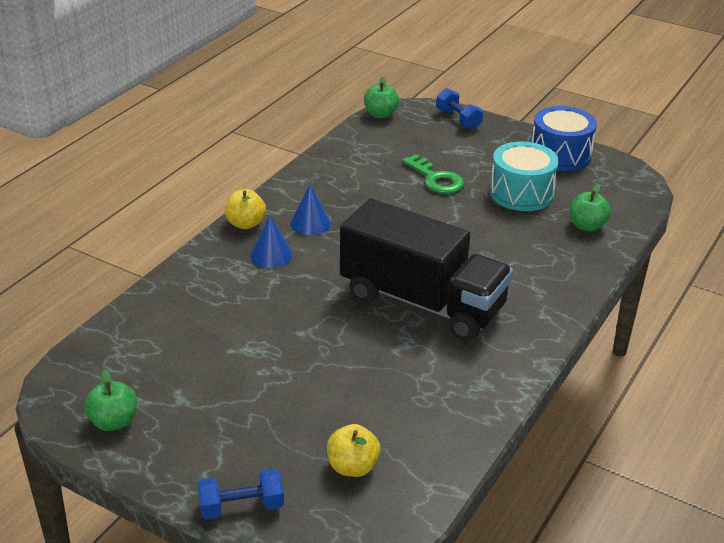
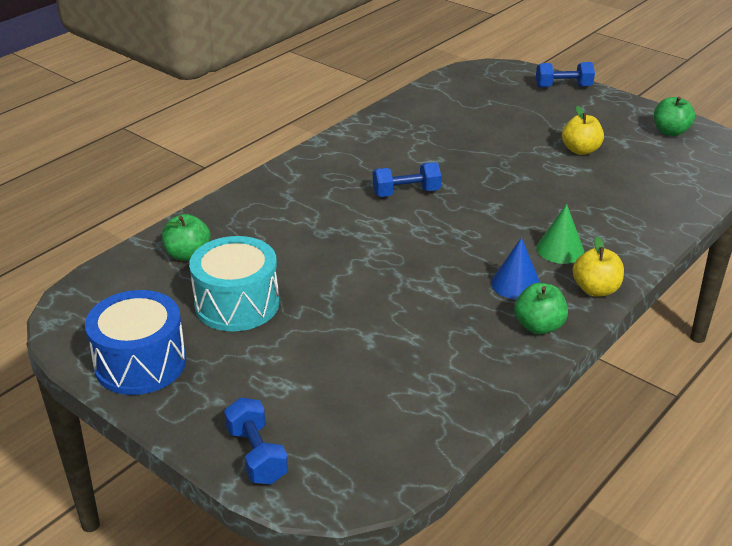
camera: 170 degrees left, 0 degrees up
(271, 255) = (560, 249): blue cone -> green cone
(352, 467) = (487, 98): yellow apple -> yellow apple (580, 150)
(380, 114) = (388, 482): green apple -> green apple (539, 326)
(422, 302) = (406, 193): black truck -> blue dumbbell
(436, 179) = (340, 336): green key -> none

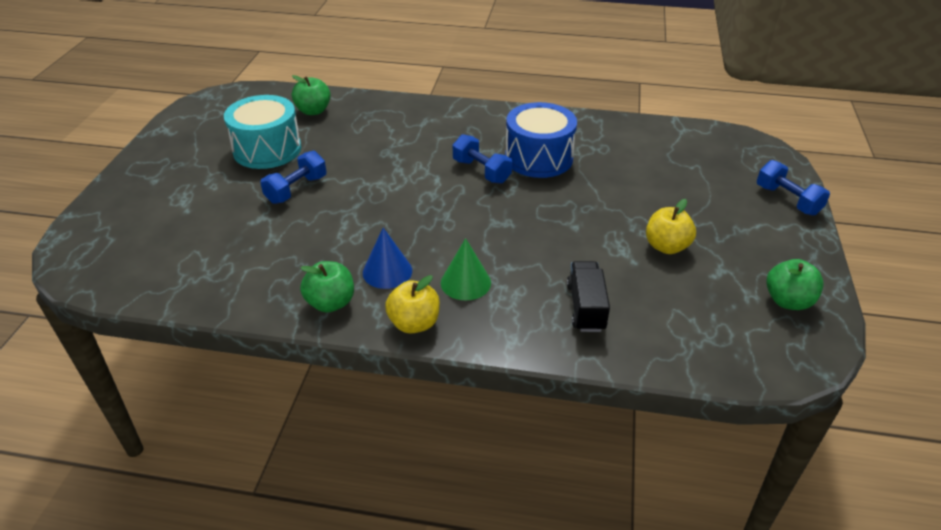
camera: 60 degrees right, 5 degrees up
(140, 363) = (180, 139): blue drum -> blue drum (539, 158)
(256, 455) = (102, 215): blue dumbbell -> blue dumbbell (296, 189)
(627, 207) = (586, 307): none -> black truck

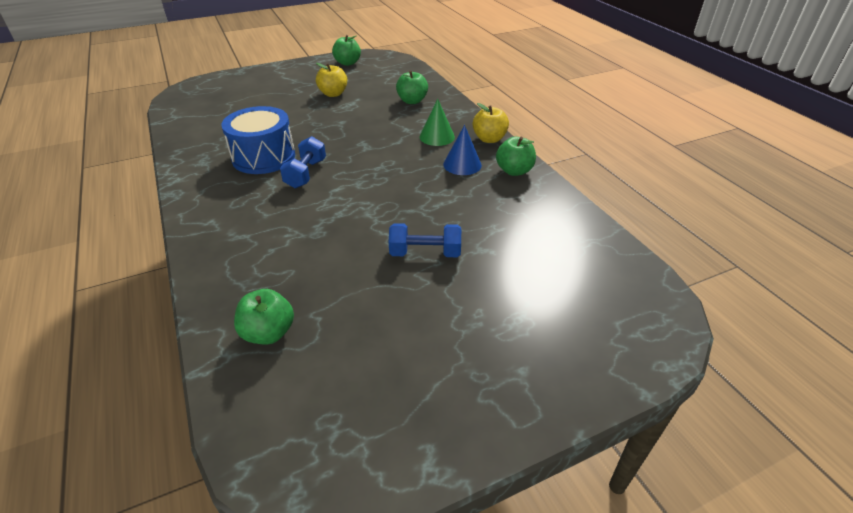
camera: 125 degrees left, 0 degrees up
(267, 149) = (382, 317): turquoise drum -> none
(586, 307) = (412, 101): black truck -> green apple
(787, 200) = (250, 74): blue dumbbell -> none

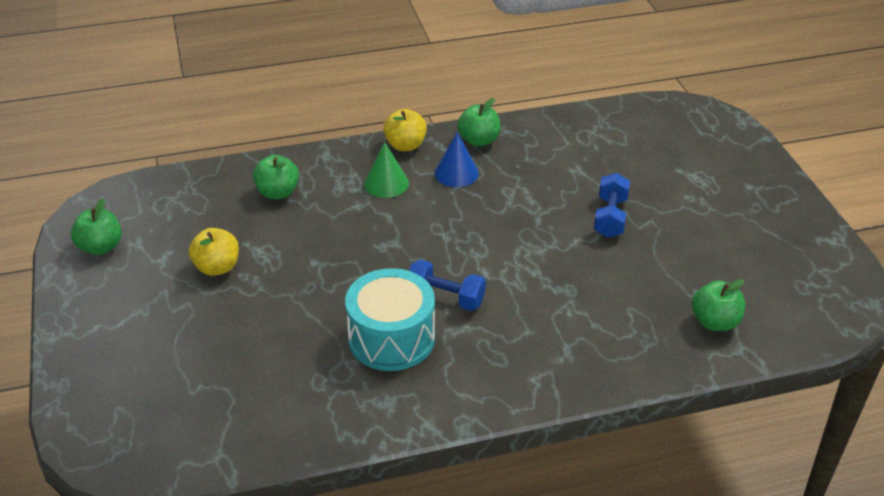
camera: 80 degrees left, 0 degrees up
(263, 157) = (391, 338): blue drum -> turquoise drum

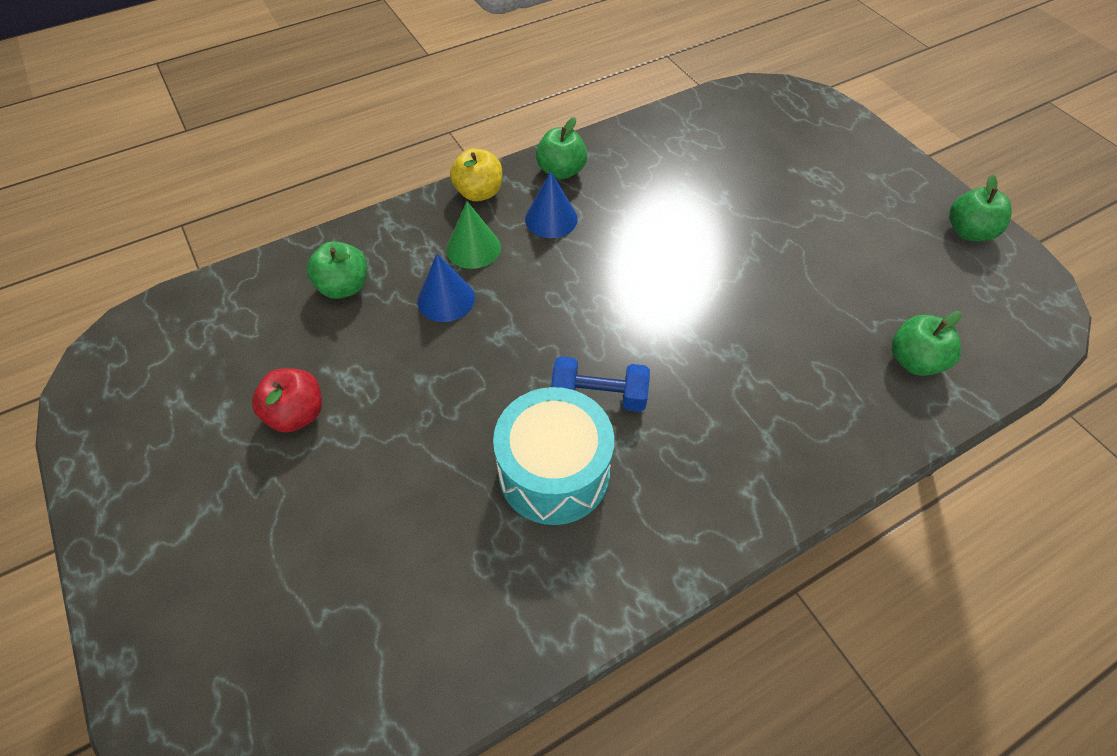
camera: 15 degrees left, 15 degrees up
(101, 247) = (129, 416): green apple -> green apple (968, 232)
(217, 267) = (297, 414): yellow apple -> red apple
(352, 214) = (446, 299): none -> blue cone
(610, 217) = (744, 244): blue dumbbell -> none

